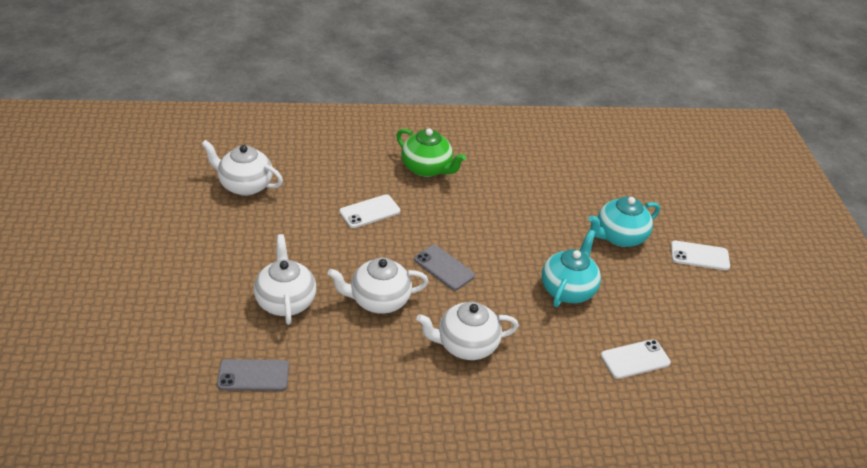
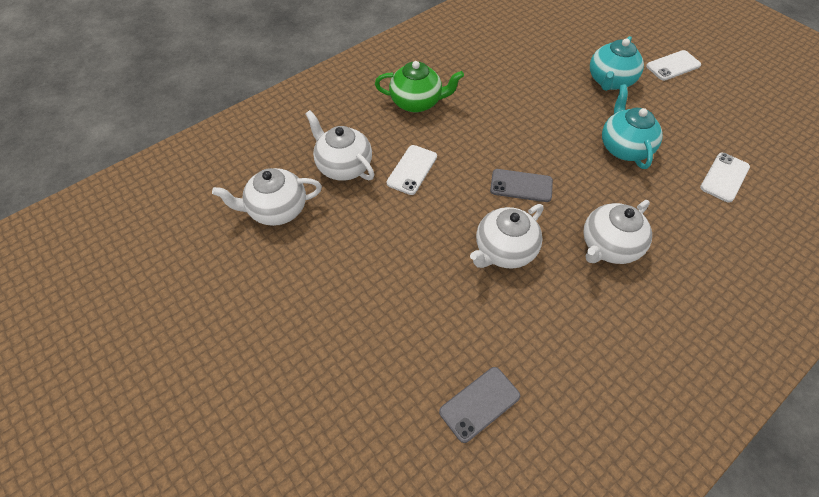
camera: 30 degrees left, 15 degrees up
(285, 301) = (430, 305): white teapot -> white teapot (343, 166)

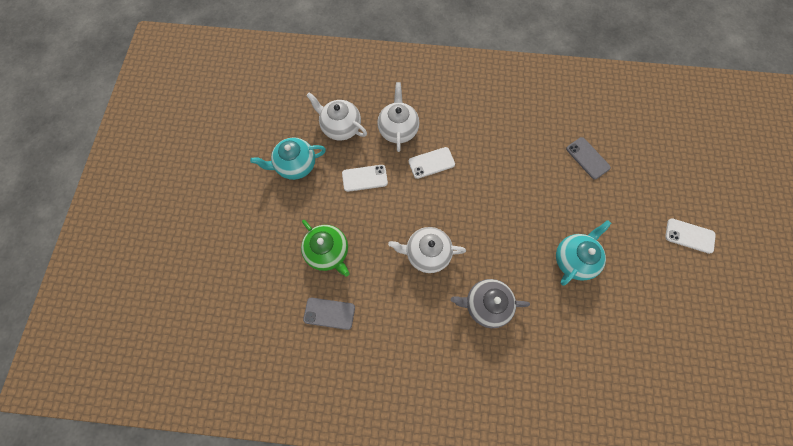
camera: 45 degrees right, 15 degrees up
(417, 102) = (482, 121): green teapot -> green teapot (328, 252)
(521, 185) = (480, 226): grey phone -> grey phone (587, 158)
(608, 246) = (486, 305): white teapot -> grey teapot
(610, 81) = (626, 208): turquoise teapot -> turquoise teapot (295, 165)
(724, 177) = (614, 335): white phone -> white phone (364, 178)

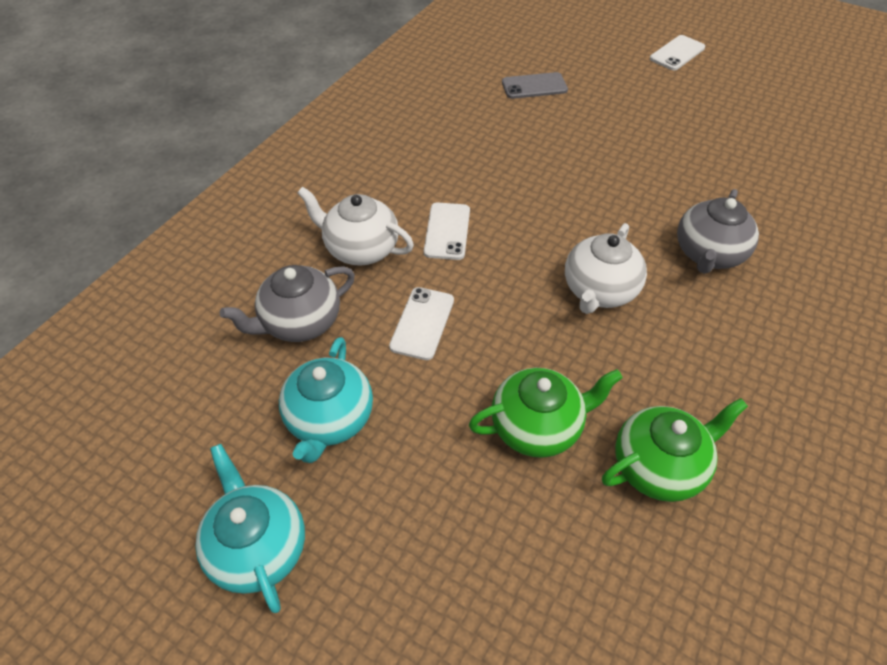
camera: 65 degrees left, 20 degrees down
(329, 313) = (659, 467): grey phone -> green teapot
(340, 127) = (300, 322): white teapot -> grey teapot
(574, 259) = (670, 148): turquoise teapot -> turquoise teapot (258, 548)

